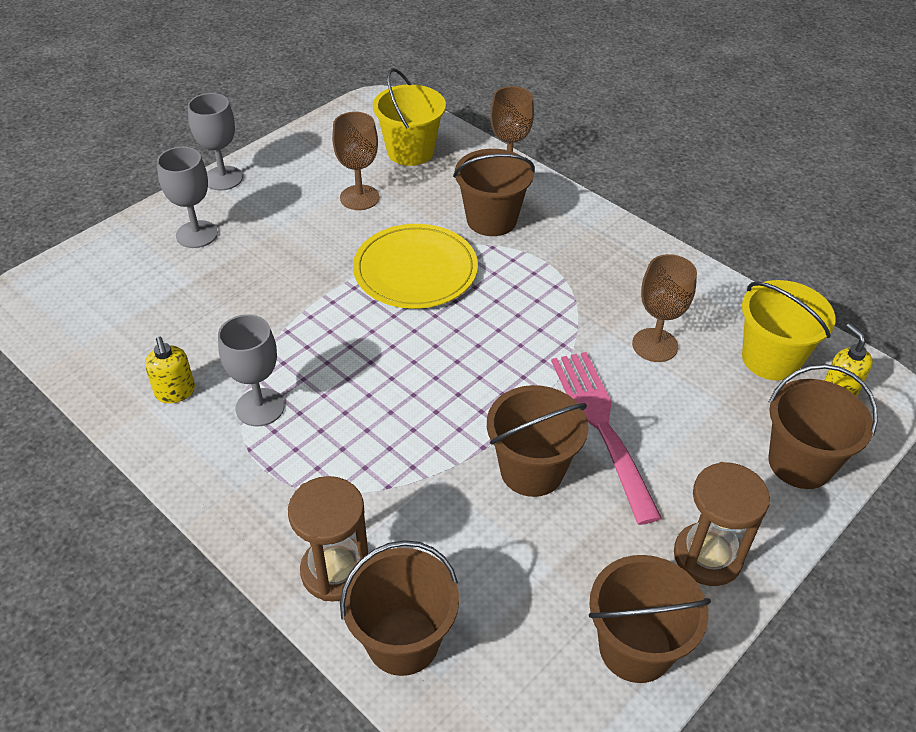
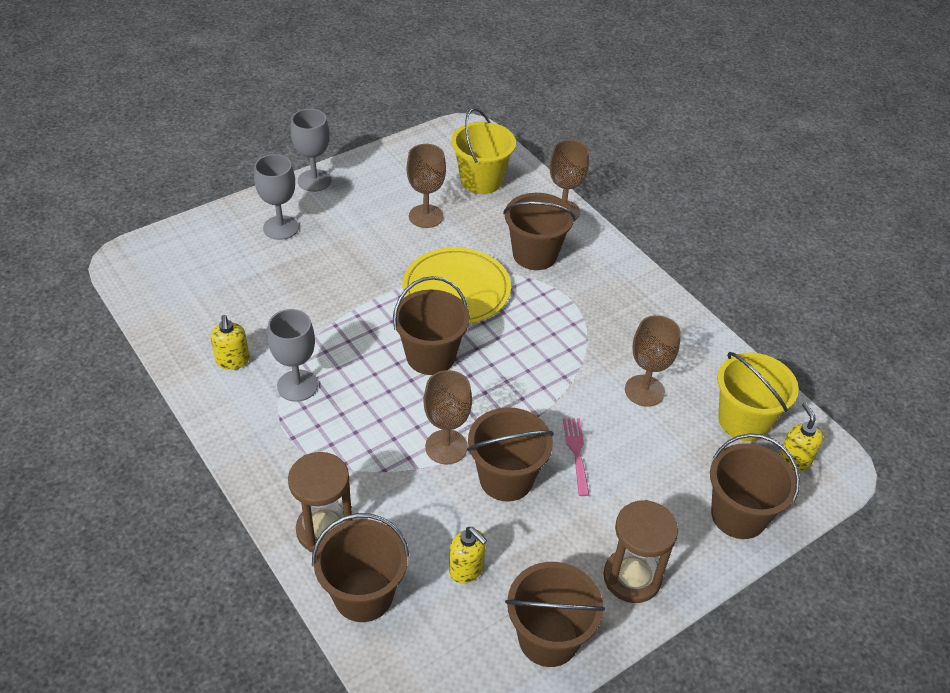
camera: 10 degrees right, 0 degrees up
(407, 347) = (431, 356): none -> brown bucket
(453, 446) = (446, 447): none -> brown goblet
(517, 585) = (466, 569): none -> yellow soap dispenser
(602, 426) = (576, 452): pink fork -> pink fork, size x0.51

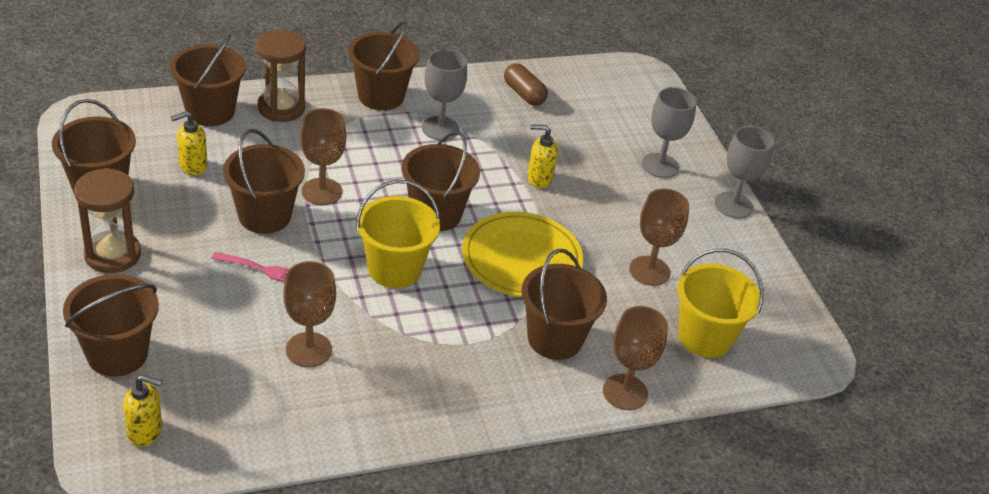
camera: 105 degrees right, 5 degrees down
(205, 336) = (524, 94): none -> brown capsule
(233, 361) = (487, 102): yellow soap dispenser -> yellow soap dispenser (539, 178)
(262, 449) = (381, 96): none -> brown bucket
(743, 421) = (221, 414): yellow bucket -> yellow bucket (395, 269)

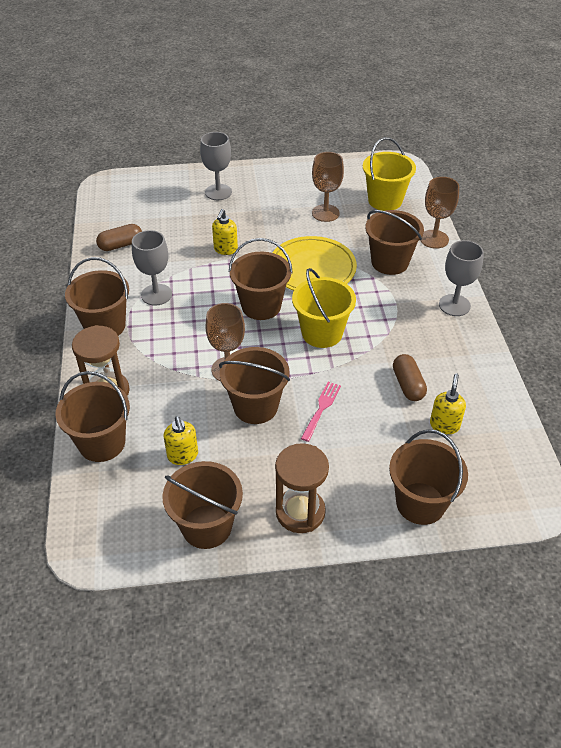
camera: 75 degrees left, 5 degrees up
(145, 431) = (499, 482): yellow soap dispenser -> yellow soap dispenser (444, 425)
(309, 350) = (408, 385): brown goblet -> brown capsule
(733, 205) = (263, 168): grey goblet -> grey goblet (454, 305)

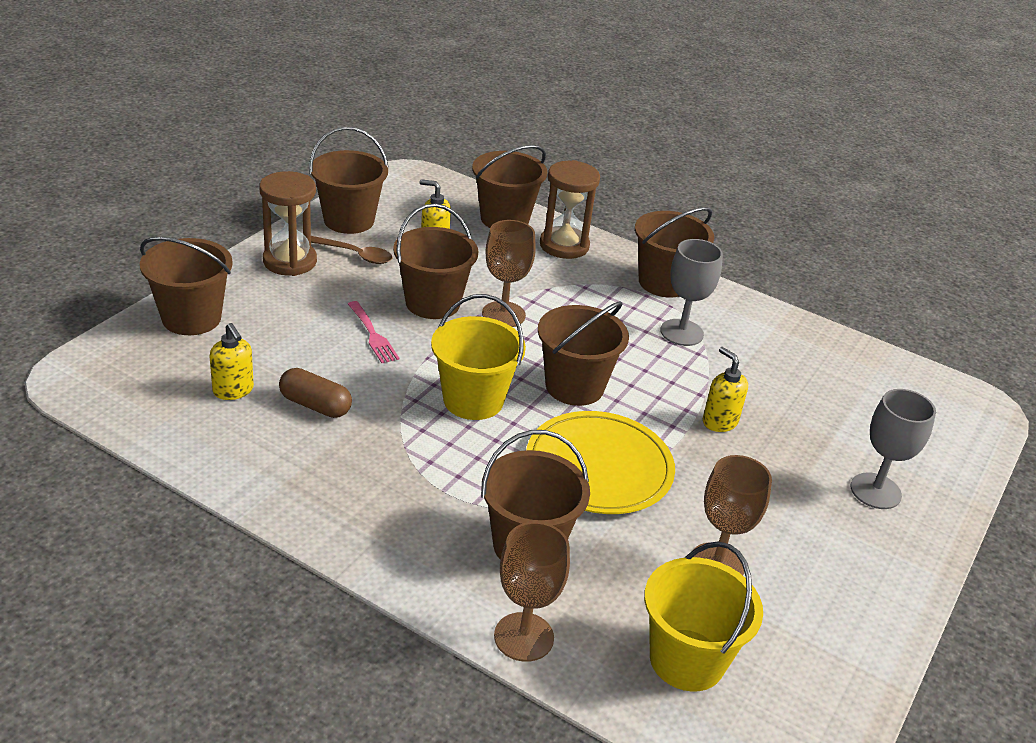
camera: 125 degrees right, 10 degrees down
(120, 245) = (811, 354): brown capsule -> none
(249, 485) = (354, 255): none -> brown spoon
(454, 305) = (370, 539): grey goblet -> none

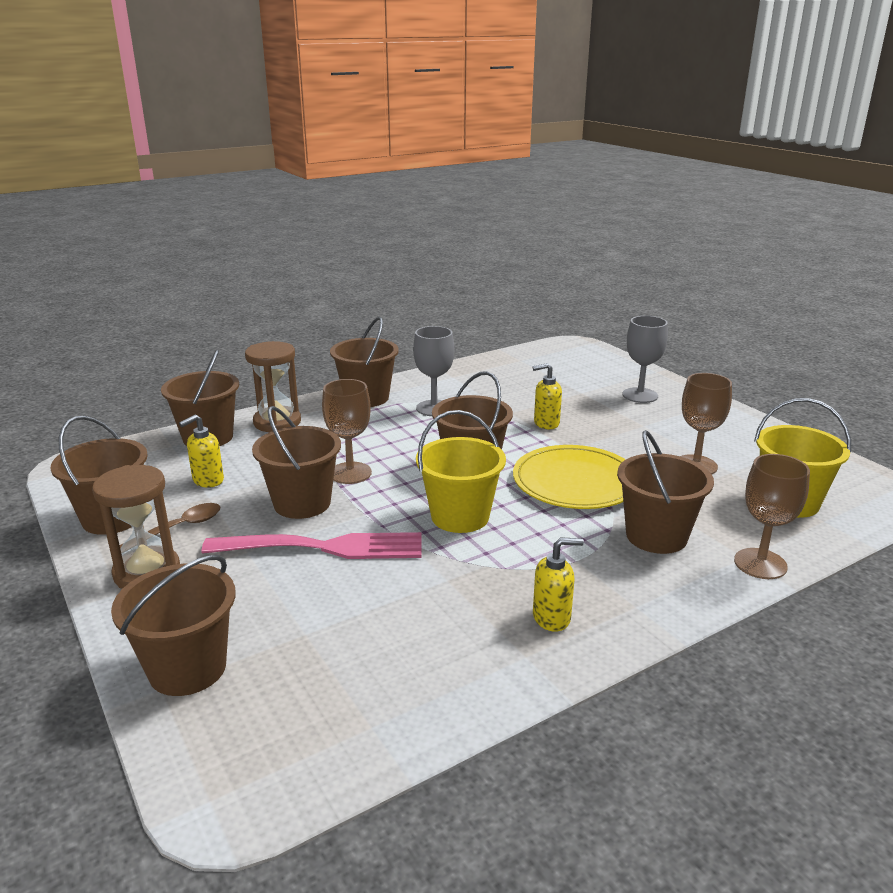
camera: 60 degrees left, 10 degrees down
(233, 390) = (351, 660): yellow soap dispenser -> yellow soap dispenser (552, 618)
(315, 405) = (413, 607): brown capsule -> none
(373, 335) = (324, 547): pink fork -> pink fork, size x1.96

